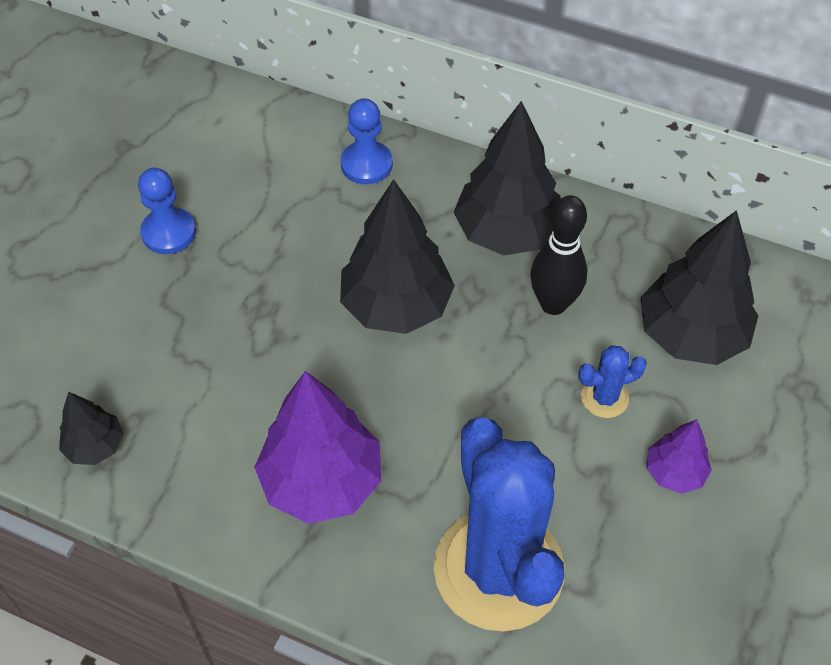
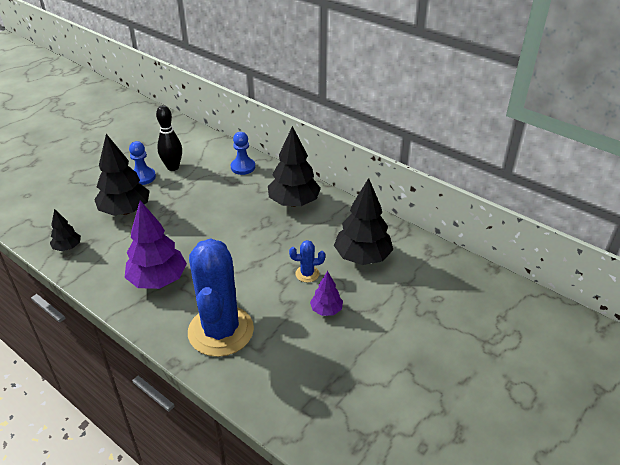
camera: 15 degrees right, 15 degrees down
(396, 306) = (228, 221): black tree -> black tree (125, 210)
(553, 304) = (301, 233): black bowling pin -> black bowling pin (173, 167)

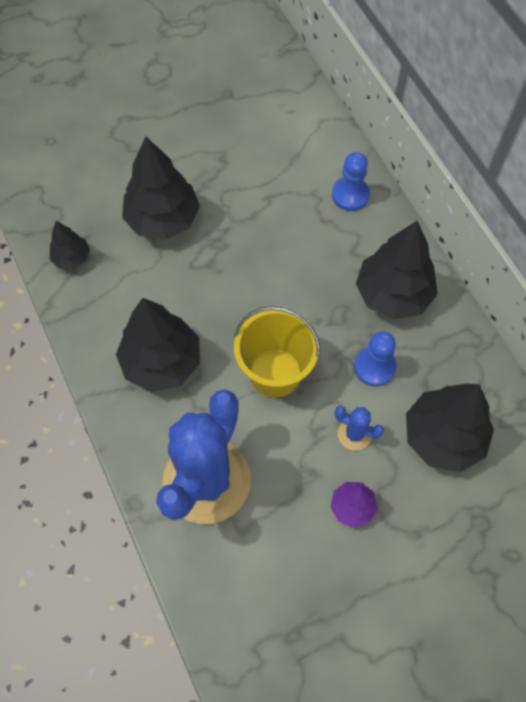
camera: 25 degrees right, 25 degrees up
(143, 177) = (207, 163): blue pawn -> blue pawn (374, 367)
(158, 280) = (162, 362): purple tree -> black tree
(173, 167) = (253, 158): black bowling pin -> none
(239, 261) = (275, 372): none -> yellow bucket

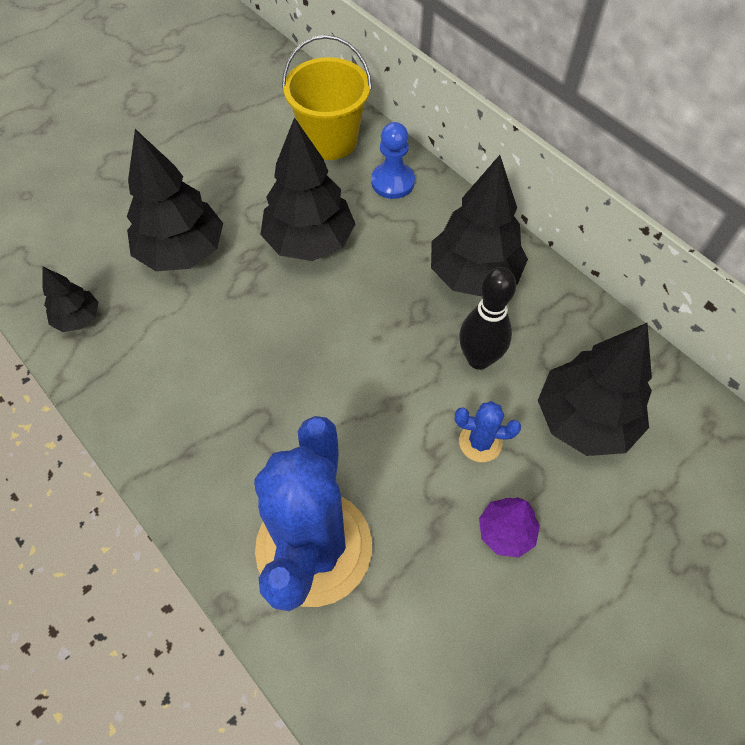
camera: 15 degrees left, 5 degrees down
(162, 362) = (220, 414): black tree -> black tree (309, 241)
(275, 372) = (363, 393): yellow bucket -> yellow bucket (330, 140)
(374, 367) = (479, 359): blue pawn -> black bowling pin

